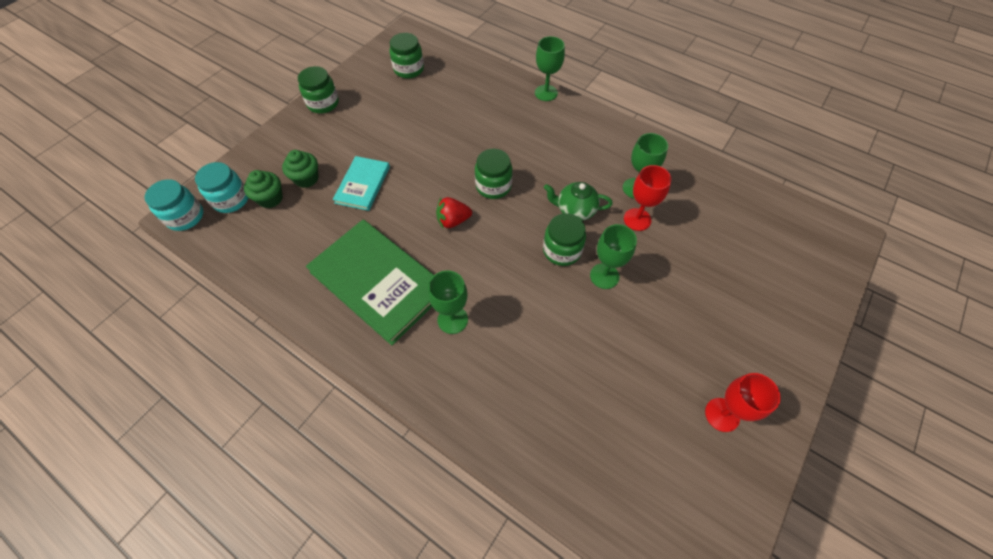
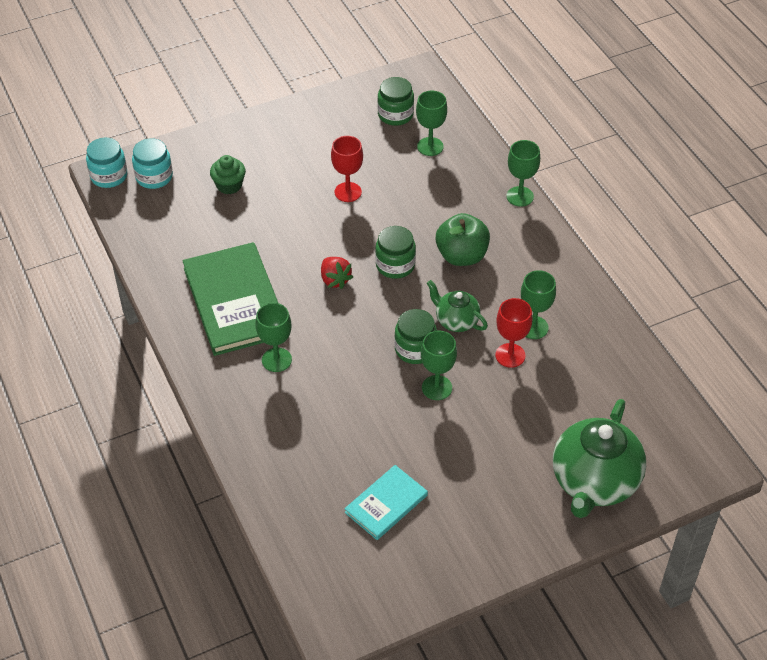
camera: 30 degrees right, 10 degrees down
(270, 198) = (187, 190): green cupcake -> none
(323, 103) = (288, 118): green jar -> none
(363, 184) = (275, 212): turquoise book -> turquoise book (386, 504)
(452, 82) = (430, 146): none -> green goblet
(453, 221) = (335, 280): red strawberry -> red strawberry turned 135 degrees counterclockwise
(539, 155) = (461, 256): none -> green apple
(722, 414) = (448, 536): red goblet -> red goblet (348, 192)
(784, 296) = (594, 483): none -> green teapot

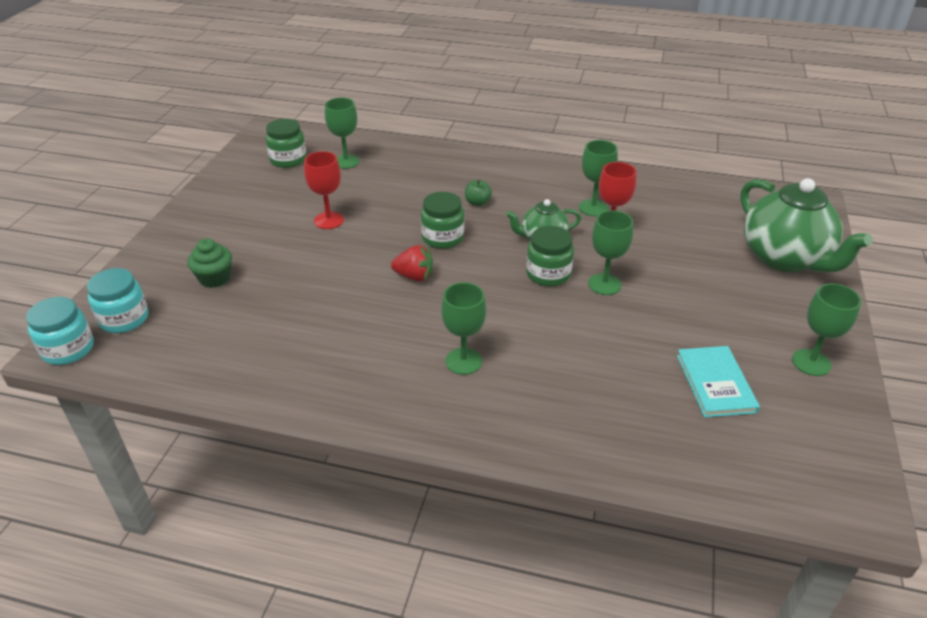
camera: 50 degrees left, 10 degrees down
(235, 301) = (357, 350): green book -> none
(461, 256) = (477, 203): green apple -> green apple, size x0.49
(520, 196) = (455, 151): green goblet -> green goblet (811, 362)

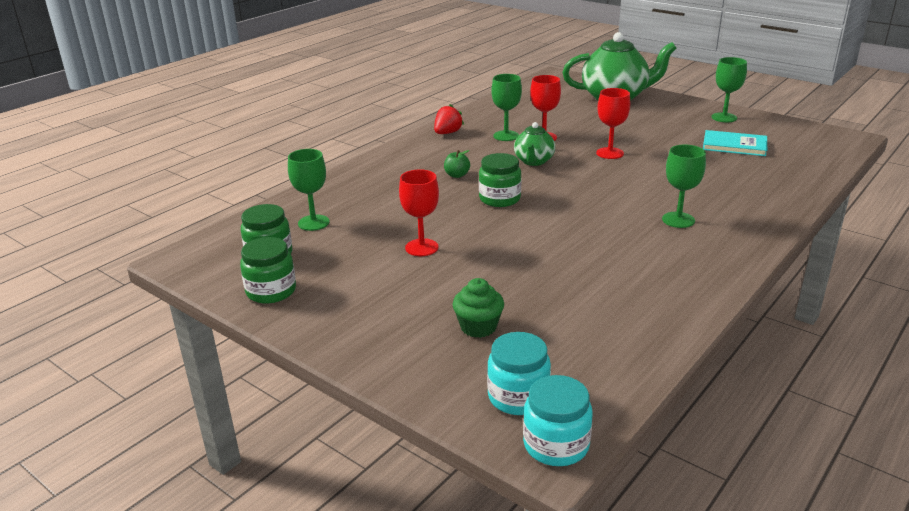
camera: 65 degrees left, 10 degrees down
(414, 276) = (550, 220): red strawberry -> red strawberry (447, 133)
(548, 274) = (584, 169): green jar -> green jar (271, 291)
(604, 284) = (610, 153): green goblet -> red goblet

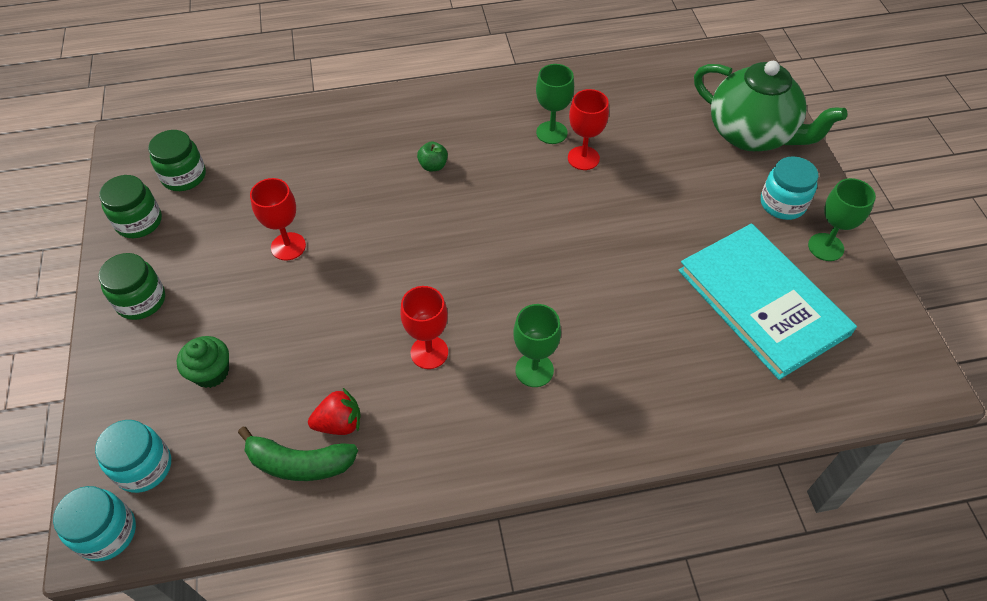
camera: 40 degrees right, 25 degrees up
(313, 223) = (254, 157): green goblet -> none
(447, 133) = (505, 94): red strawberry -> red strawberry (339, 423)
(499, 199) = (424, 225): green jar -> green jar (141, 300)
(534, 161) = (524, 190): green teapot -> none
(610, 153) = (612, 226): red goblet -> red goblet (429, 352)
(623, 329) = (299, 463): none -> green banana
(676, 112) = (782, 204): none -> turquoise jar
(734, 145) = (762, 302): turquoise book -> turquoise book, size x1.85

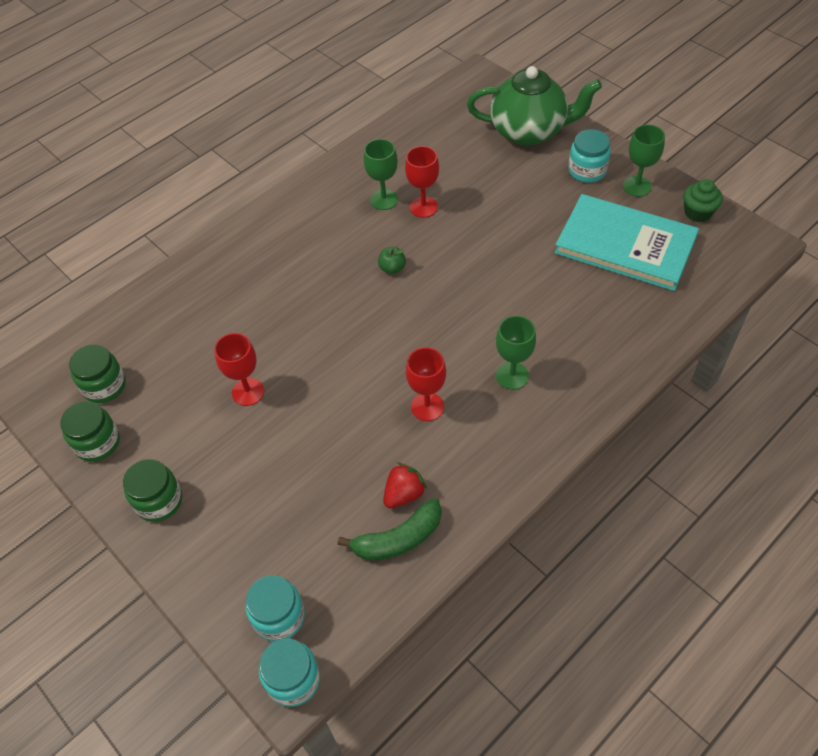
camera: 30 degrees left, 0 degrees up
(211, 372) = (270, 518): green cupcake -> green cupcake (697, 212)
(433, 166) = (312, 270): green apple -> green apple (392, 268)

